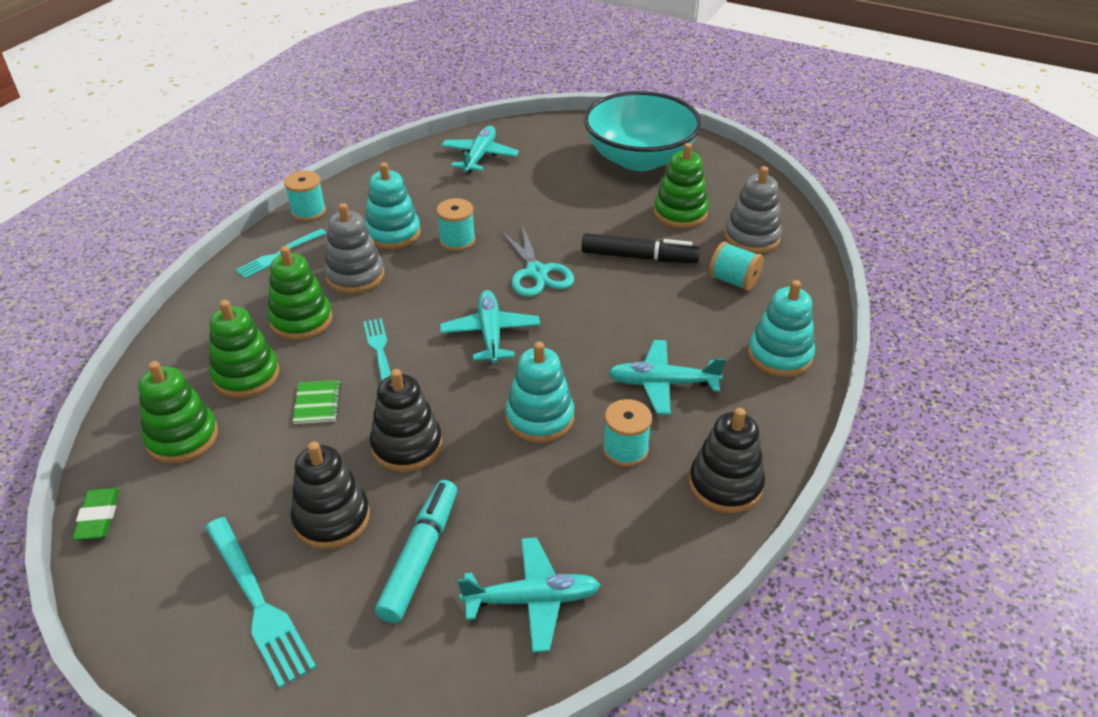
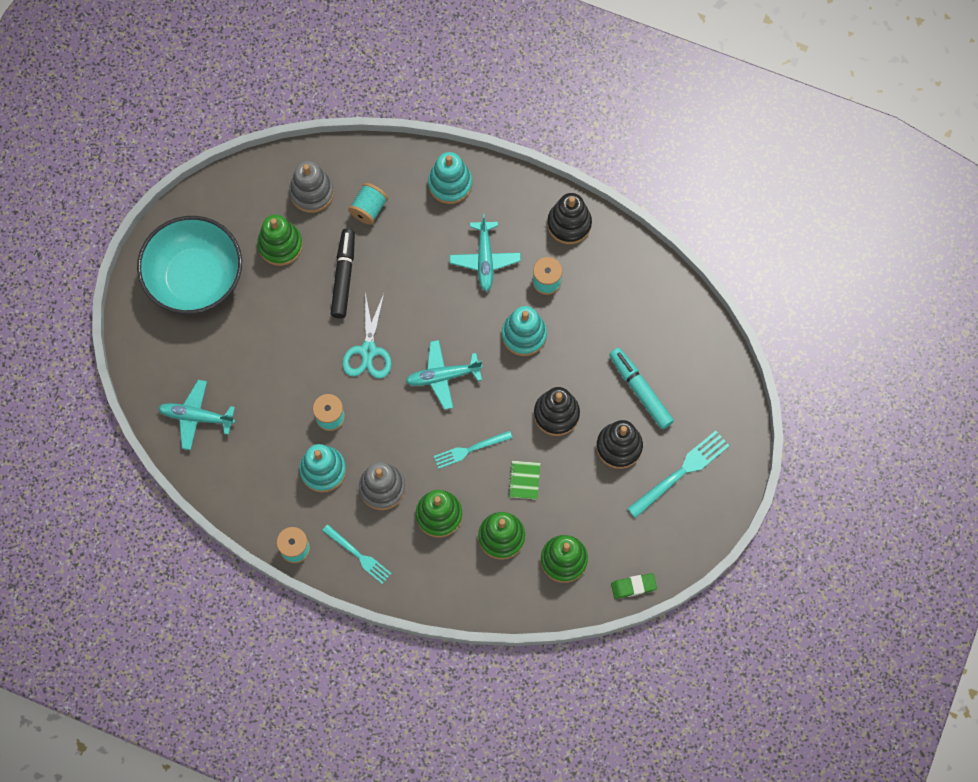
camera: 95 degrees left, 30 degrees up
(317, 403) = (524, 480): green notebook -> green notebook turned 75 degrees counterclockwise
(420, 556) = (640, 390): turquoise marker -> turquoise marker turned 45 degrees clockwise
(532, 600) = (661, 326): turquoise plane -> none
(536, 272) = (368, 351): turquoise scissors -> turquoise scissors turned 120 degrees clockwise

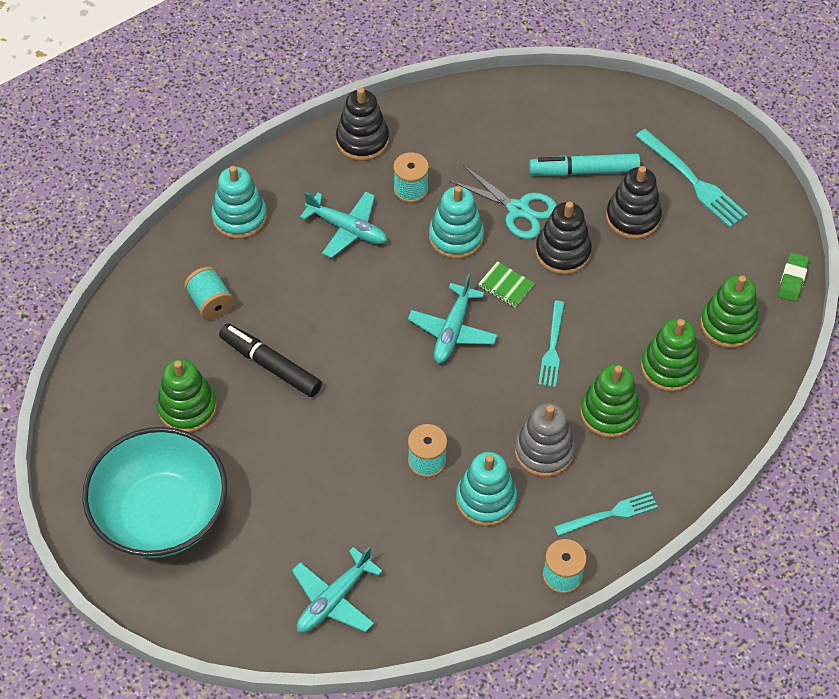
camera: 60 degrees left, 15 degrees down
(312, 192) = (149, 346): grey stacking toy -> none
(368, 351) = (375, 385): turquoise scissors -> turquoise scissors (518, 209)
(524, 480) = (618, 316): green notebook -> green notebook (505, 286)
(681, 472) = (693, 181): turquoise fork -> turquoise fork turned 150 degrees clockwise

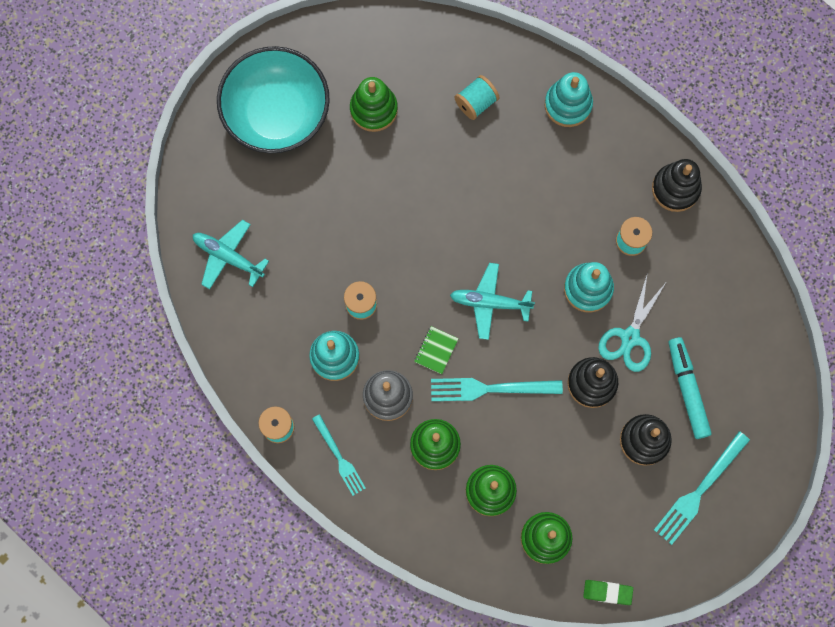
camera: 80 degrees right, 20 degrees up
(270, 365) = (426, 163): black marker -> none
(347, 229) = (576, 196): turquoise plane -> none
(505, 286) = (545, 339): green notebook -> green notebook (436, 350)
(552, 347) = (490, 388): turquoise fork -> turquoise fork, size x1.51

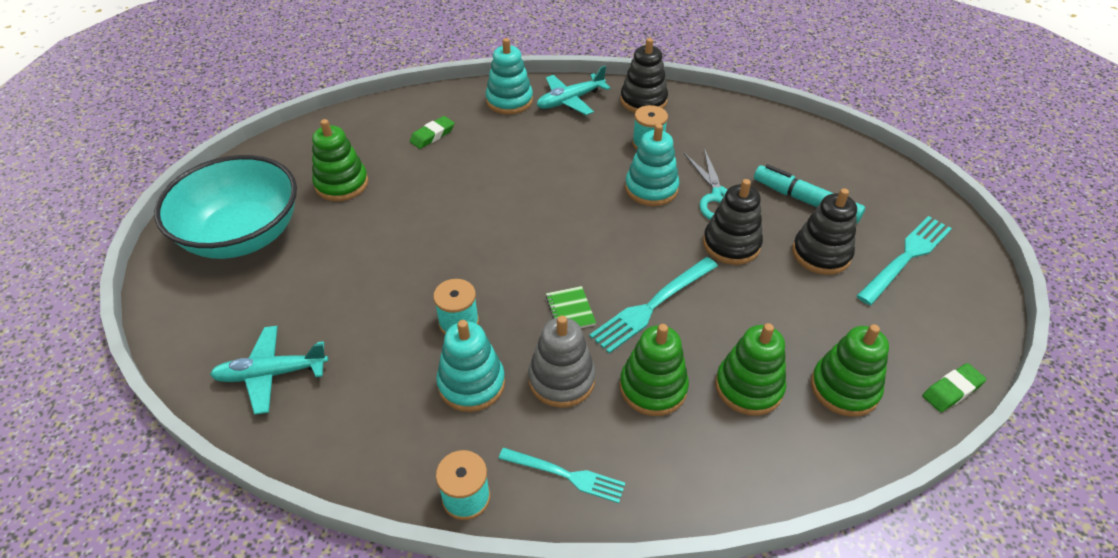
camera: 40 degrees left, 30 degrees down
(476, 102) = (432, 135): turquoise spool -> green eraser
(490, 303) = (581, 246): turquoise plane -> turquoise plane (570, 100)
(699, 490) = (906, 257): turquoise fork -> turquoise fork turned 135 degrees counterclockwise

